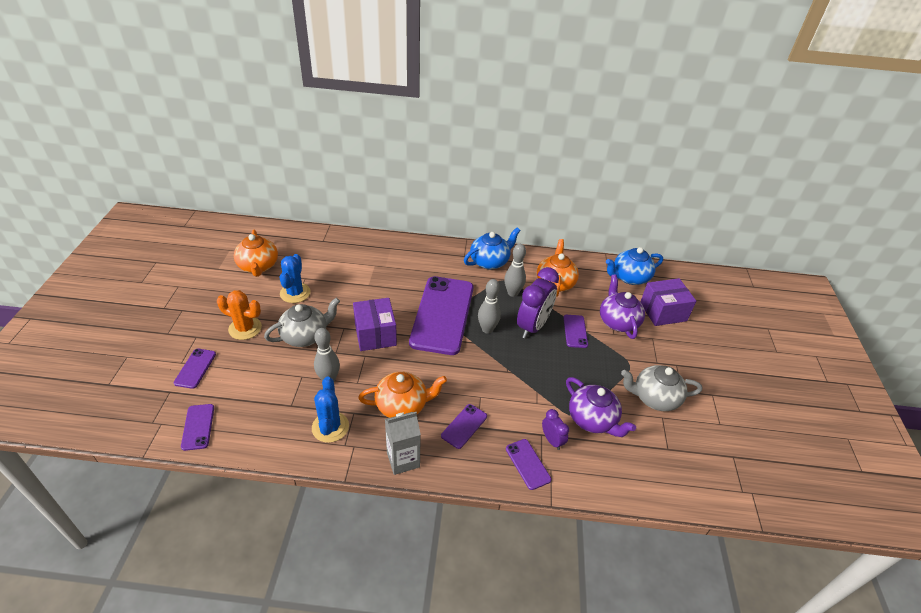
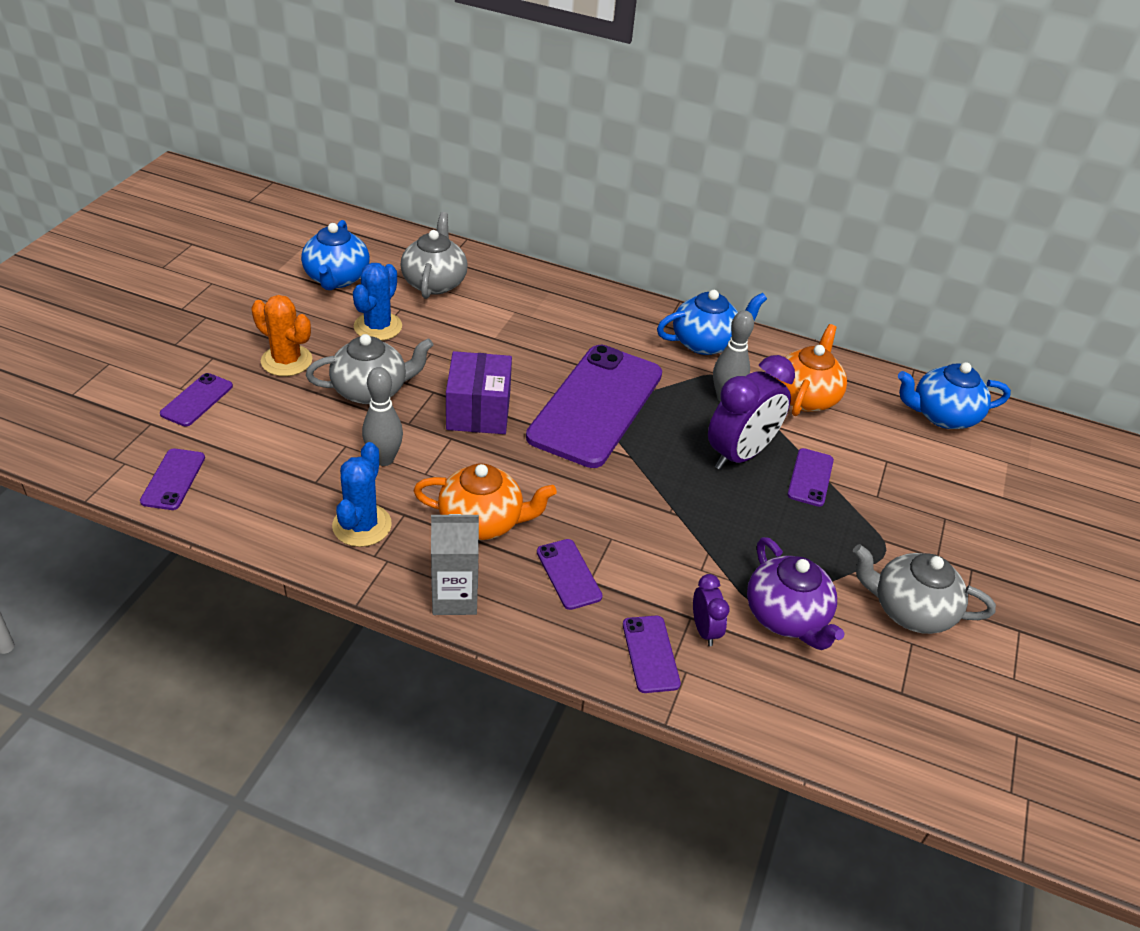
camera: 15 degrees right, 0 degrees up
(258, 266) = (337, 278): orange teapot -> blue teapot
(320, 256) = (434, 282): none -> grey teapot
(464, 426) = (568, 574): purple phone -> purple phone turned 75 degrees counterclockwise
(487, 329) = (661, 442): grey bowling pin -> none
(618, 321) = (892, 479): purple teapot -> none
(663, 312) = (981, 481): purple box -> none

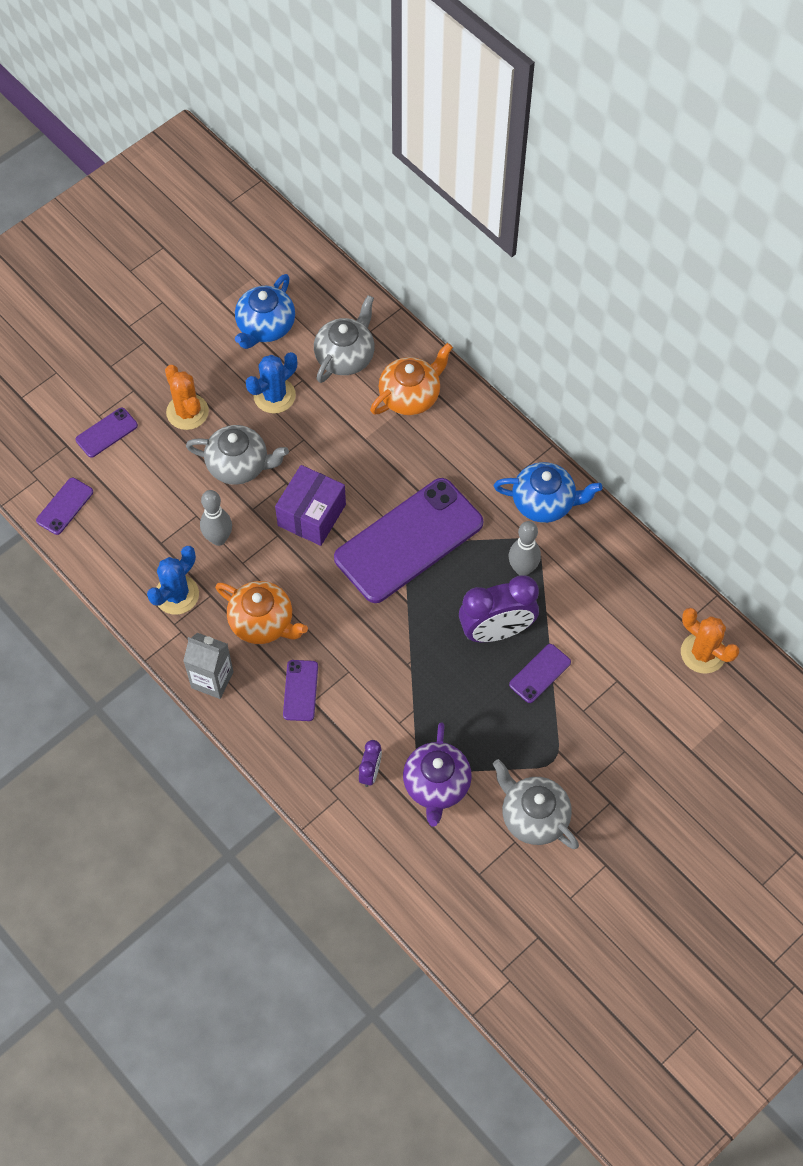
camera: 30 degrees right, 20 degrees up
(650, 654) = (321, 775): purple phone -> none
(805, 397) = (593, 591): orange teapot -> orange teapot (410, 396)
(942, 415) = (703, 653): blue teapot -> orange cactus

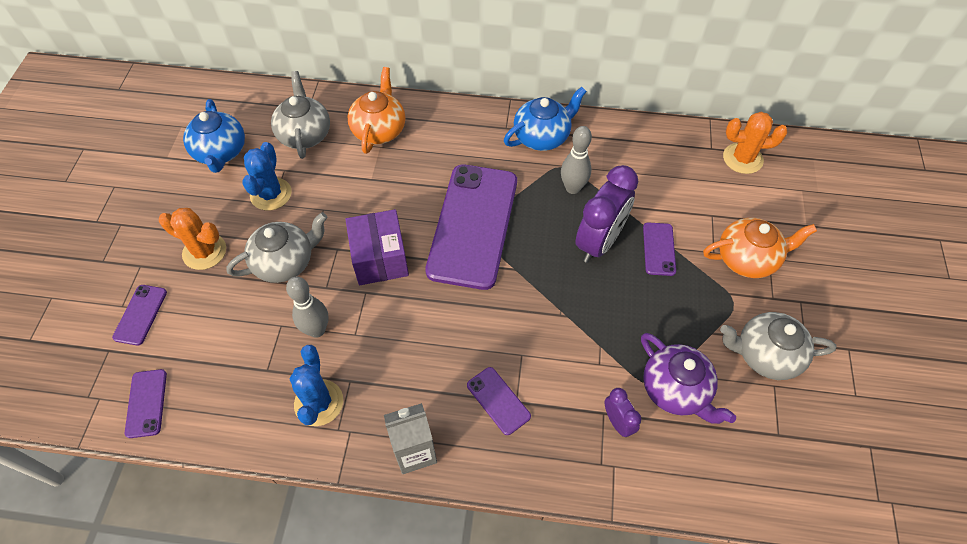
camera: 40 degrees left, 5 degrees down
(263, 622) = (415, 369): orange teapot -> orange teapot (747, 258)

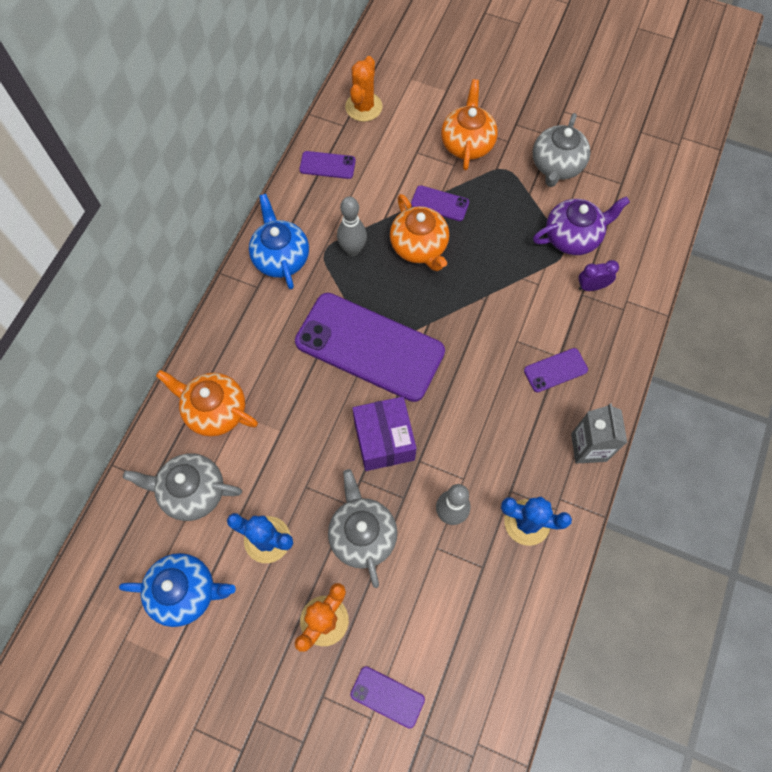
camera: 75 degrees left, 10 degrees up
(146, 403) = (493, 692): purple phone -> purple phone (327, 165)
(380, 258) = (384, 440): purple box -> purple box turned 75 degrees clockwise
(599, 242) = (419, 247): purple clock -> orange teapot

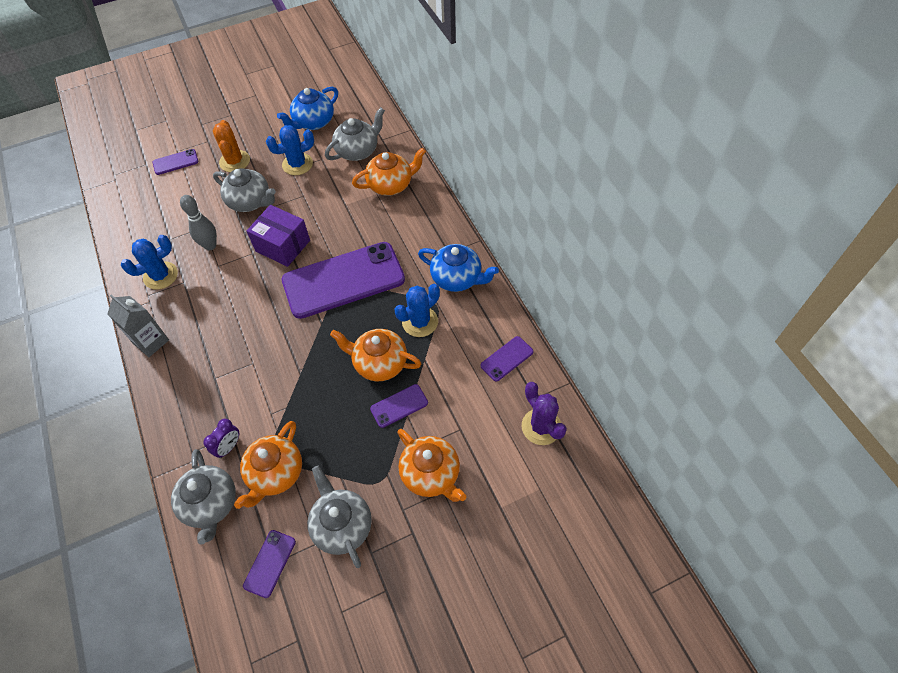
camera: 135 degrees right, 10 degrees down
(353, 250) = (420, 322): grey bowling pin -> blue cactus
(363, 107) = (541, 427): orange cactus -> purple cactus
(555, 370) = (209, 367): purple phone -> purple phone (270, 563)
(573, 237) = (275, 473): purple teapot -> orange teapot
(637, 257) = (211, 504): none -> grey teapot

